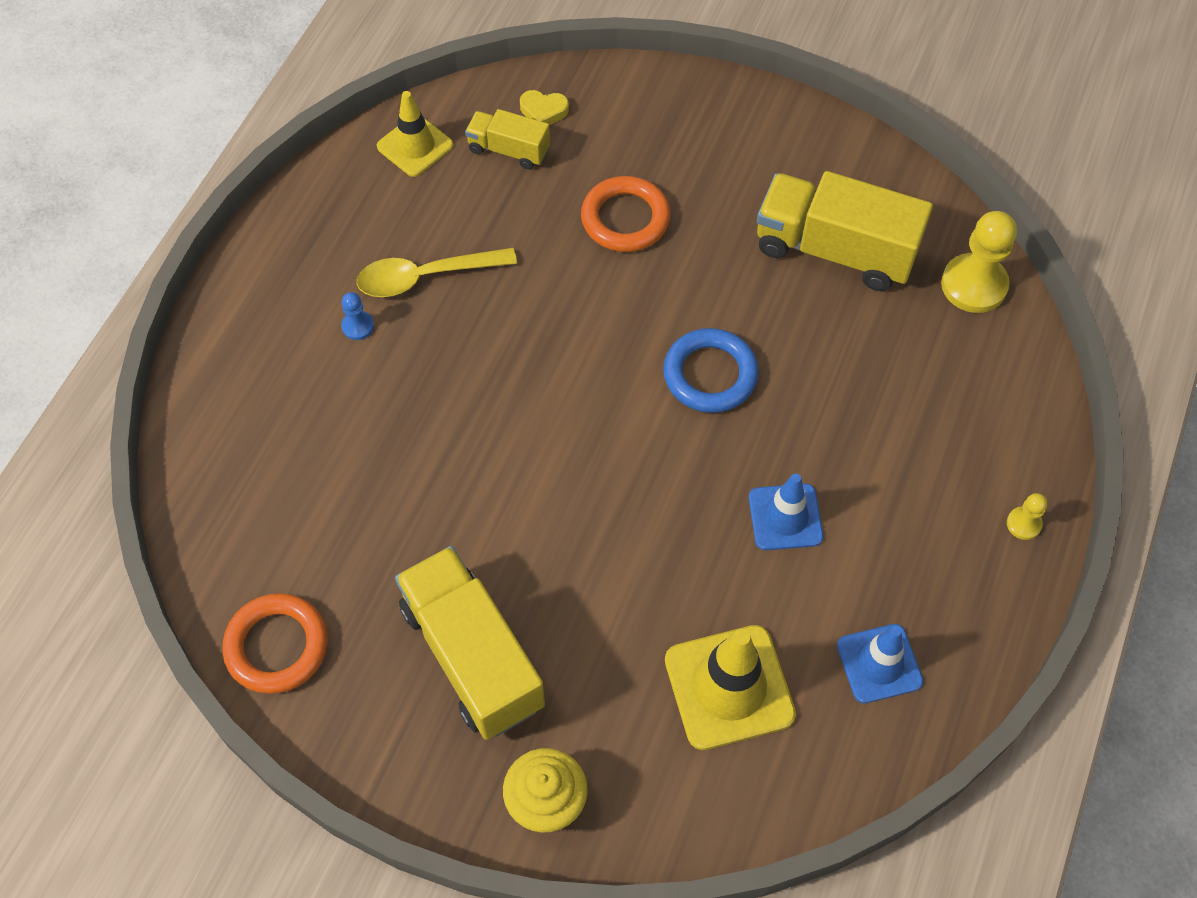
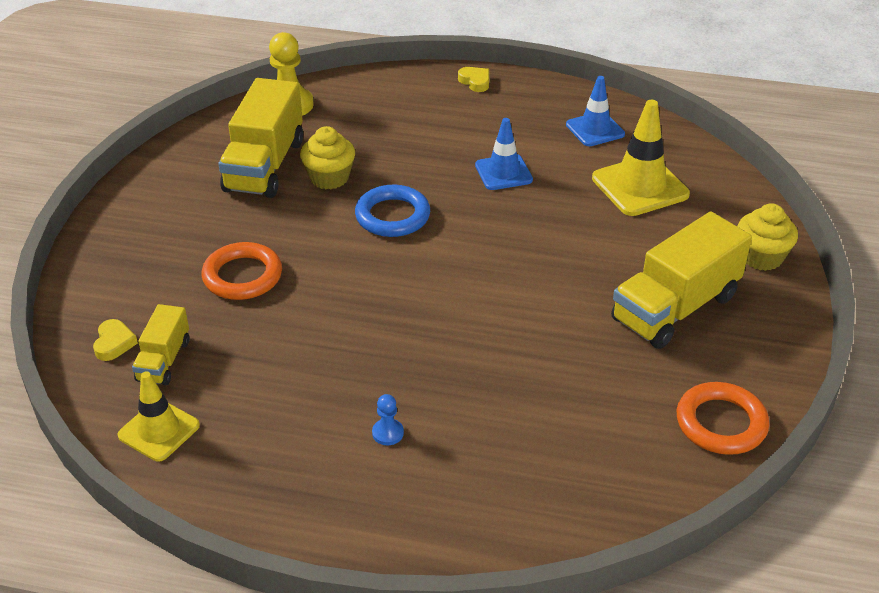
camera: 100 degrees left, 20 degrees down
(426, 277) = (322, 394): yellow spoon -> none
(799, 316) = (329, 178): none -> yellow cupcake
(1023, 524) = (475, 82): yellow pawn -> yellow heart

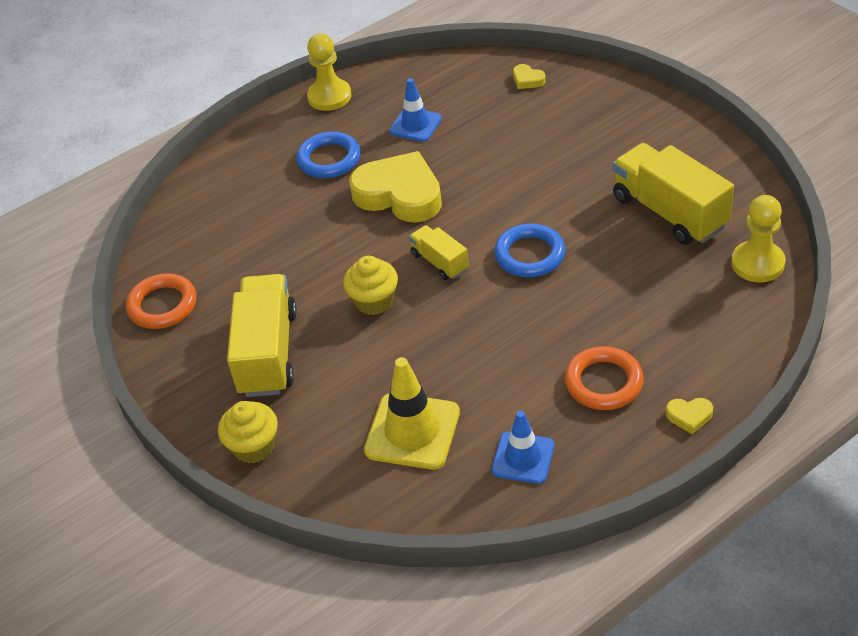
camera: 135 degrees right, 5 degrees up
(159, 430) = (433, 76): yellow traffic cone -> none
(164, 360) = (489, 94): yellow truck -> yellow truck (440, 262)
(242, 276) = (537, 152): orange ring -> orange ring (603, 382)
(270, 511) = (329, 97): none -> yellow pawn
(329, 178) = (616, 241): yellow cupcake -> yellow cupcake (374, 301)
(388, 433) = (329, 159): blue pawn -> blue ring
(392, 340) = (399, 194): none -> yellow heart
(503, 172) = (521, 351): blue traffic cone -> blue traffic cone (415, 125)

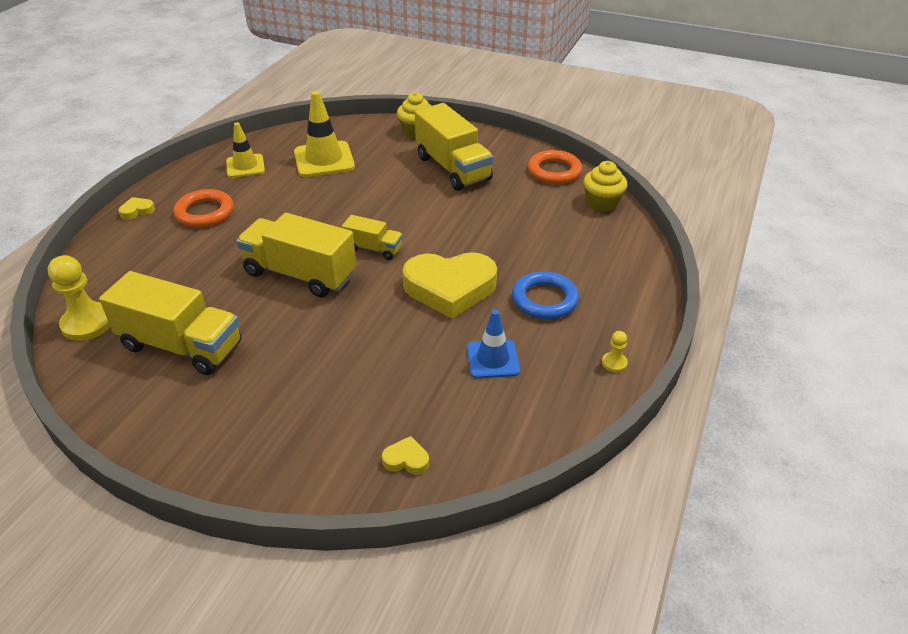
camera: 145 degrees right, 5 degrees down
(329, 97) = (614, 363): yellow pawn -> yellow pawn, size x0.48
(374, 301) = (405, 212): yellow cupcake -> yellow cupcake (602, 203)
(523, 458) = (245, 166): blue traffic cone -> yellow traffic cone
(530, 255) = (300, 274): blue ring -> yellow truck

